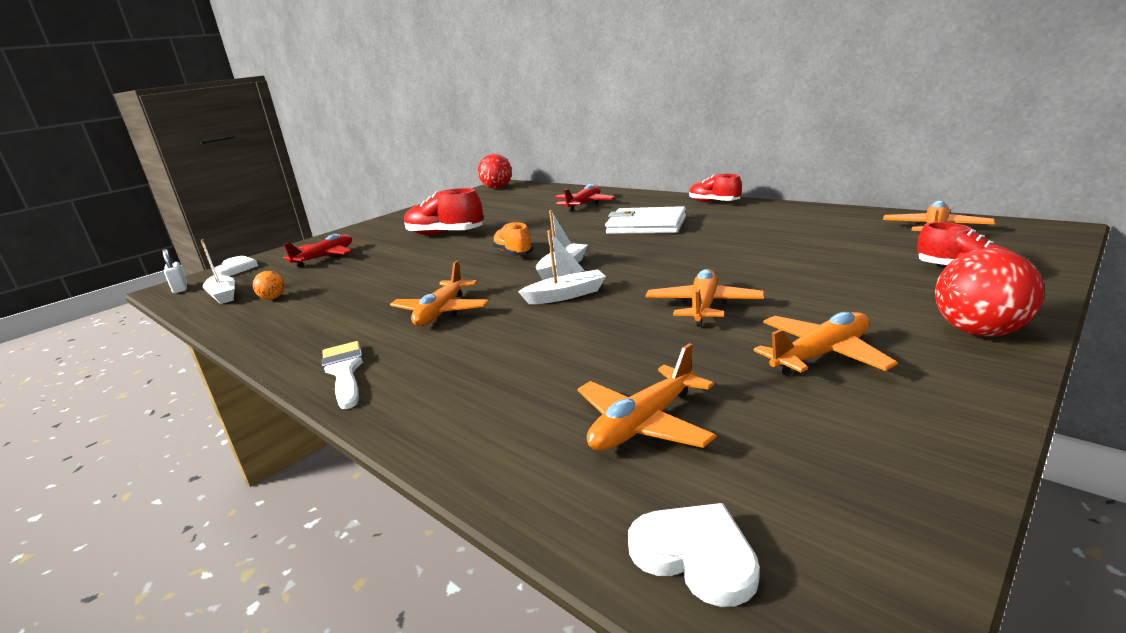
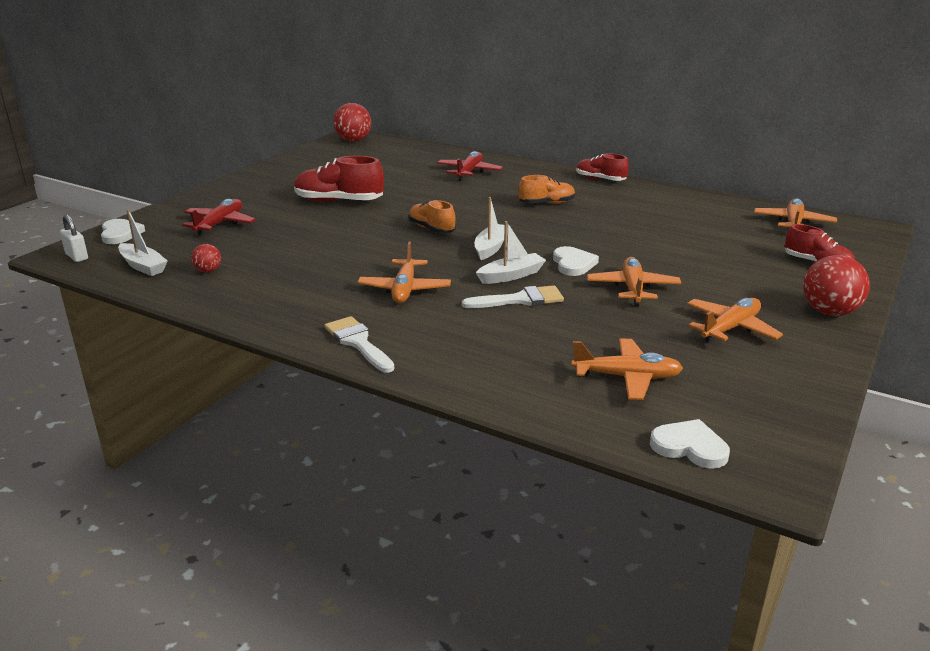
camera: 15 degrees left, 5 degrees up
(273, 298) = (208, 271): orange ball -> red ball
(560, 321) = (520, 300): none -> white brush
(644, 281) = (573, 264): none -> white heart
(644, 424) = (627, 377): orange plane -> orange plane turned 120 degrees counterclockwise
(646, 225) = (546, 203): white wallet -> orange shoe

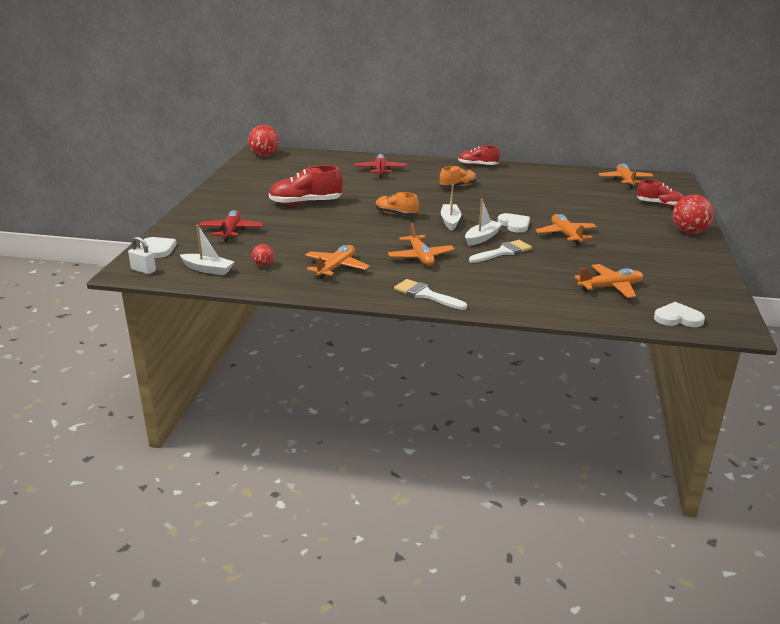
camera: 20 degrees left, 0 degrees up
(730, 328) = (643, 250): orange plane -> orange plane (336, 267)

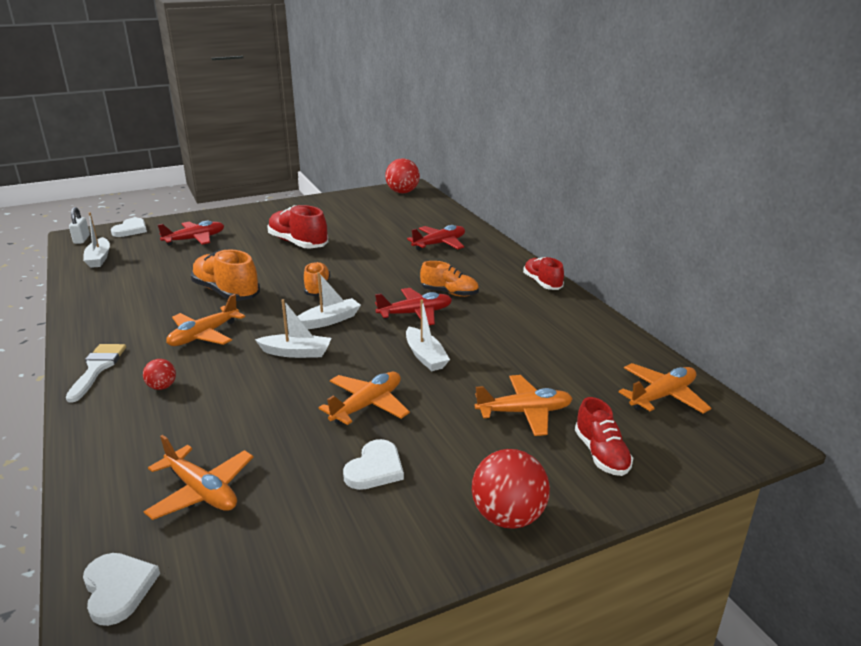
camera: 55 degrees right, 0 degrees up
(263, 265) = (124, 274): red ball -> red ball (162, 387)
(336, 267) = (141, 304): orange plane -> orange plane (524, 412)
(359, 239) = (226, 292): none -> orange shoe
(473, 200) = (415, 313): none -> red plane
(503, 252) = (262, 378): white brush -> none
(514, 224) = (364, 360): white heart -> white heart (375, 468)
(529, 211) = (425, 356): none -> white boat

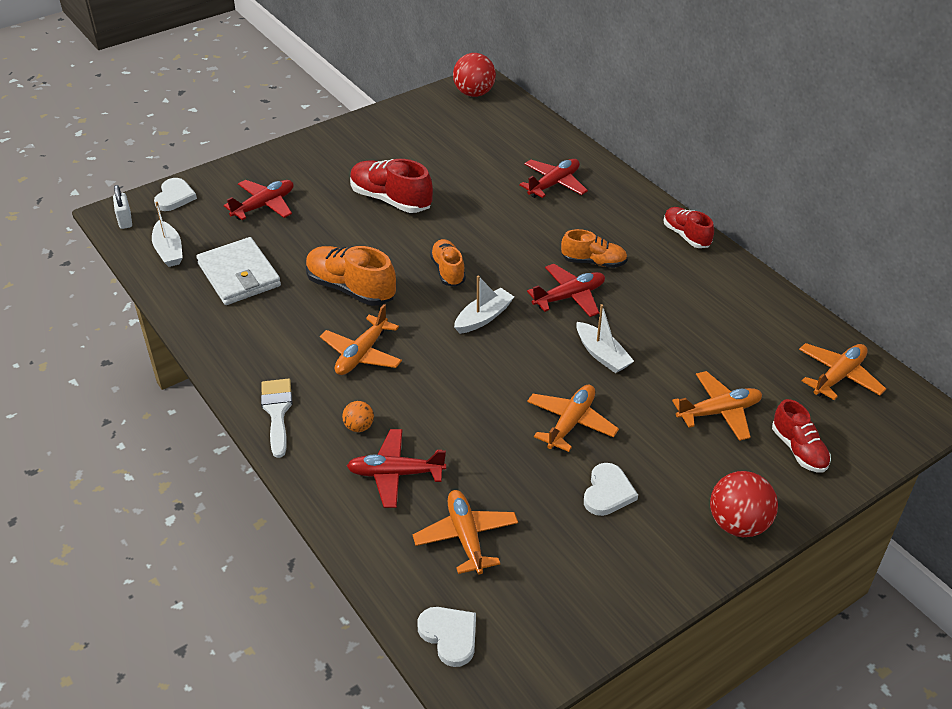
camera: 10 degrees left, 15 degrees up
(141, 277) = (239, 275): none -> white wallet
(162, 387) = (359, 427): red ball -> orange ball
(169, 427) = (395, 474): none -> red plane
(201, 491) = (466, 537): orange plane -> orange plane turned 135 degrees counterclockwise
(296, 352) = (471, 366): white boat -> none

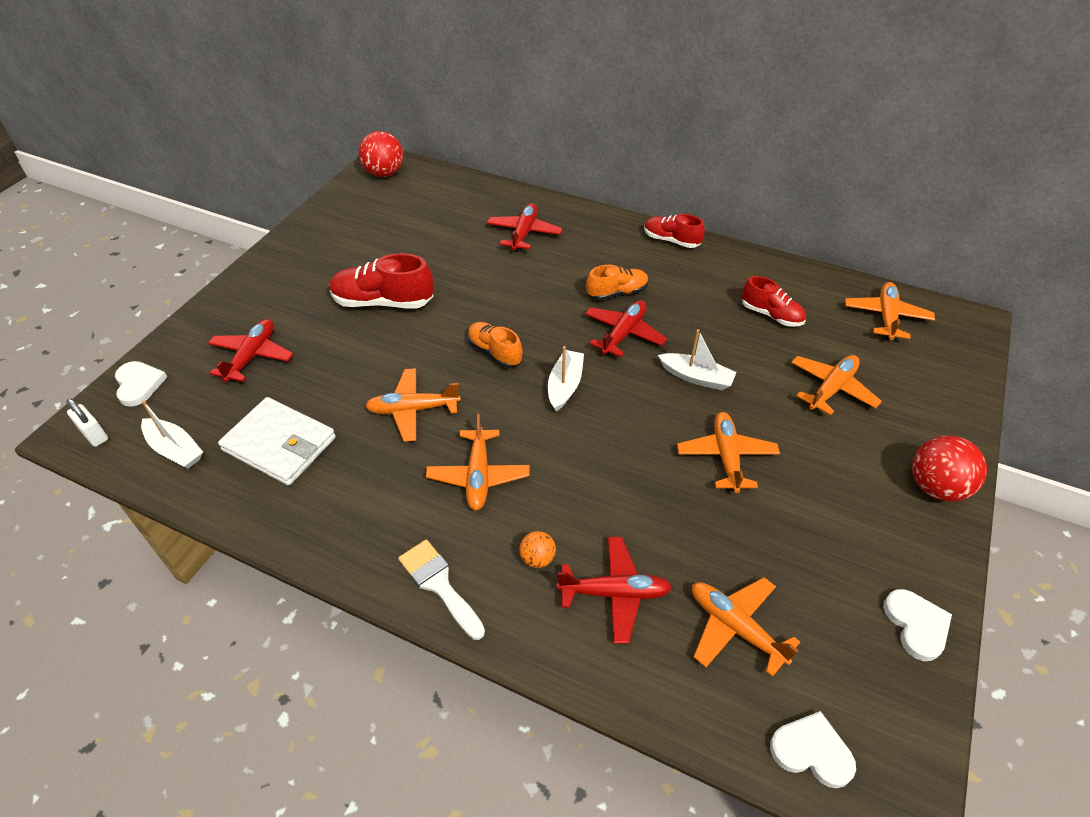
camera: 30 degrees left, 5 degrees up
(351, 289) = (413, 410): orange shoe -> orange plane
(395, 474) = (614, 593): red plane -> red plane turned 150 degrees counterclockwise
(608, 492) = (814, 511): white heart -> white heart (916, 625)
(799, 450) = (917, 395): red shoe -> red shoe (771, 315)

